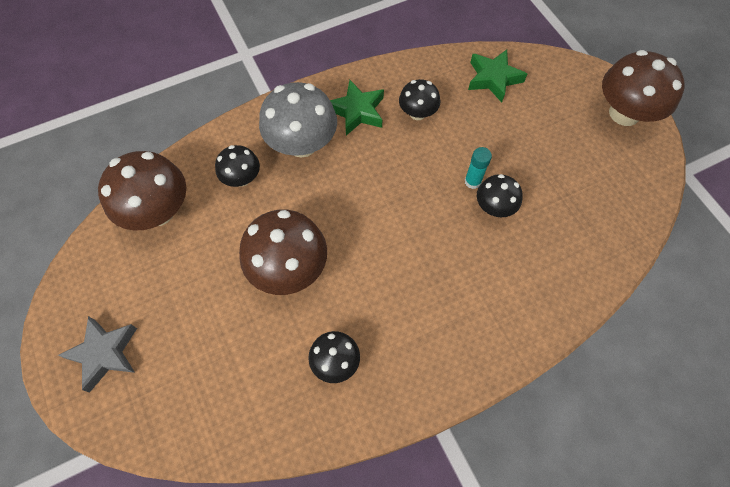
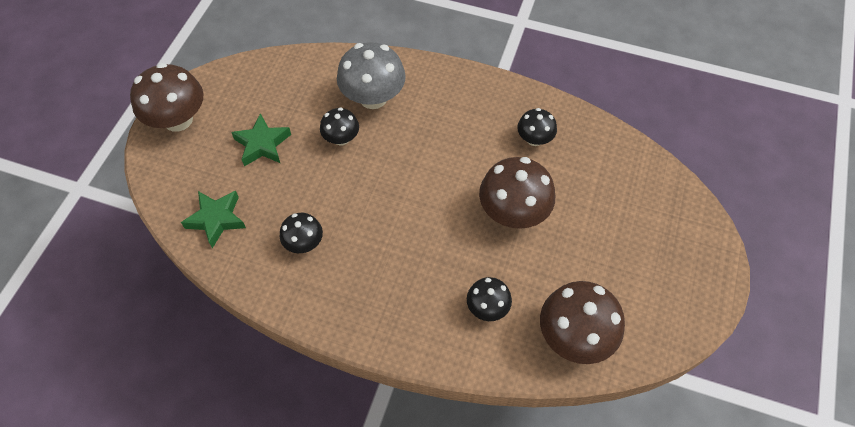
camera: 135 degrees left, 5 degrees down
(104, 354) = (681, 259): grey star -> none
(302, 144) = (415, 296): grey mushroom -> grey mushroom (373, 97)
(357, 111) = (344, 285): green star -> green star (262, 144)
(472, 181) = (333, 164): turquoise glue stick -> none

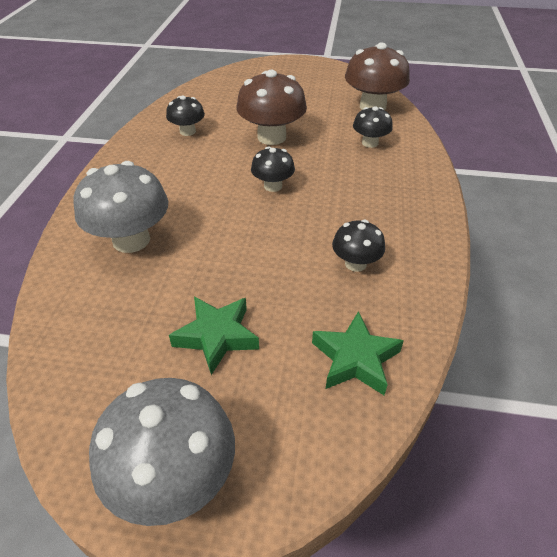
camera: 100 degrees left, 15 degrees down
(178, 119) = (174, 477): brown mushroom -> grey mushroom
(341, 138) = (198, 258): black mushroom -> black mushroom (273, 186)

